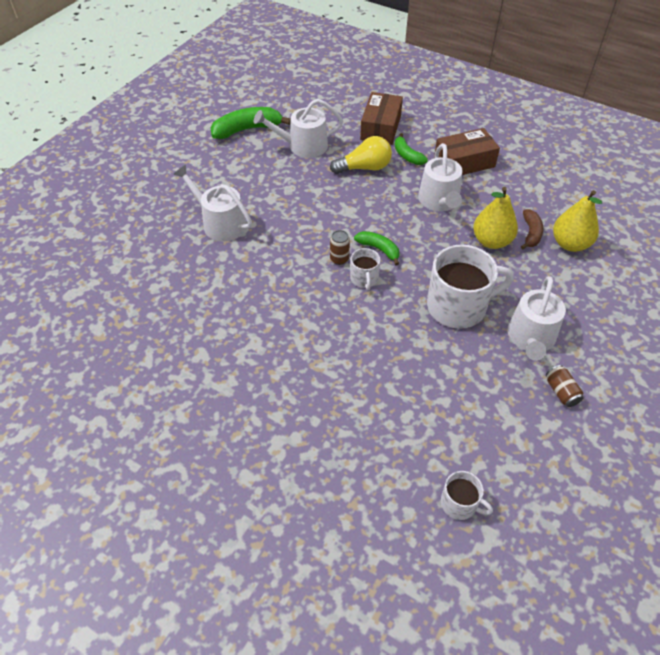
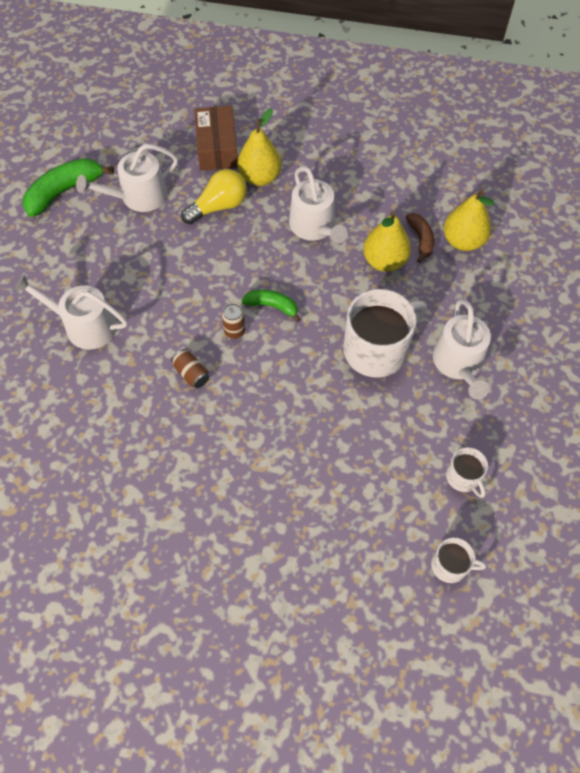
camera: 20 degrees left, 10 degrees up
(364, 278) = (270, 347): white mug -> white mug (463, 477)
(407, 155) = (260, 177): green banana -> yellow pear
(464, 162) = (323, 169): brown box -> none
(561, 392) = (505, 414): brown can -> brown can (191, 374)

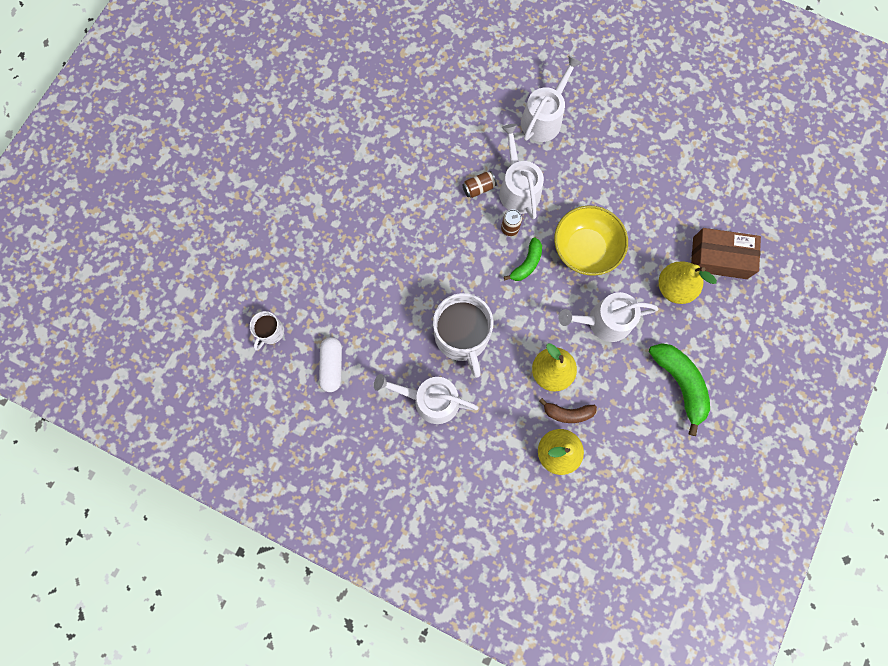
camera: 105 degrees right, 15 degrees up
(64, 191) = (690, 120): green banana -> green banana (679, 383)
(138, 197) = (671, 179): white watering can -> white watering can (518, 188)
(218, 207) = (646, 244): yellow light bulb -> none
(239, 256) = (585, 249): none -> yellow bowl
(463, 477) = (332, 366): white mug -> white capsule

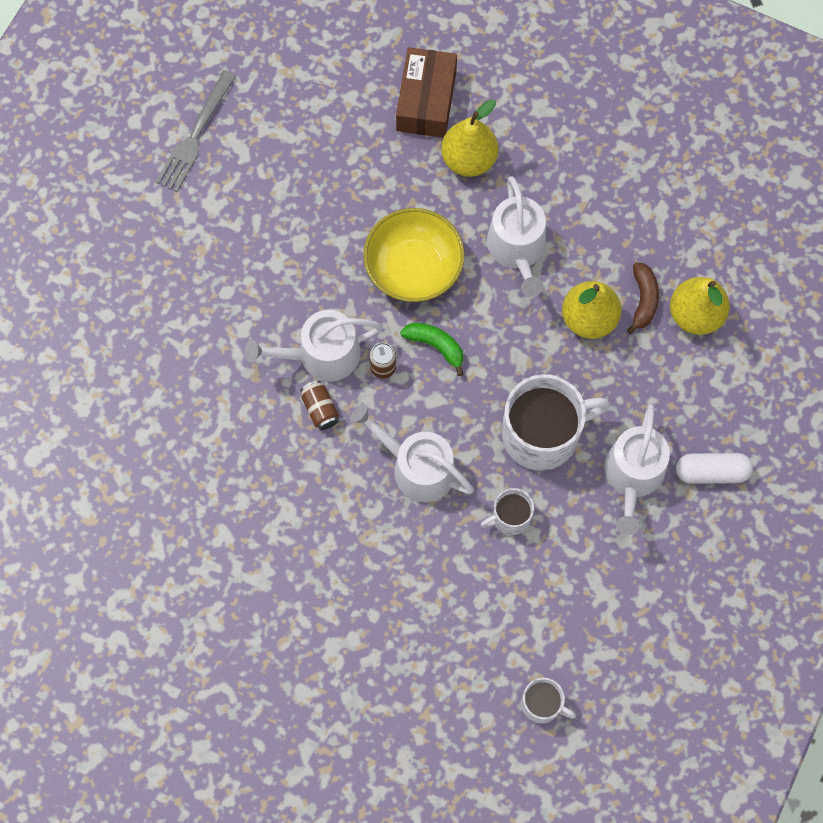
camera: 90 degrees left, 5 degrees down
(332, 366) = (590, 612): white capsule -> white capsule (711, 472)
(401, 313) = (510, 517): none -> white mug
(544, 118) = (211, 316): white watering can -> white watering can (417, 467)
(677, 104) = (195, 136): none -> grey fork
(679, 383) = (598, 161): green banana -> none

